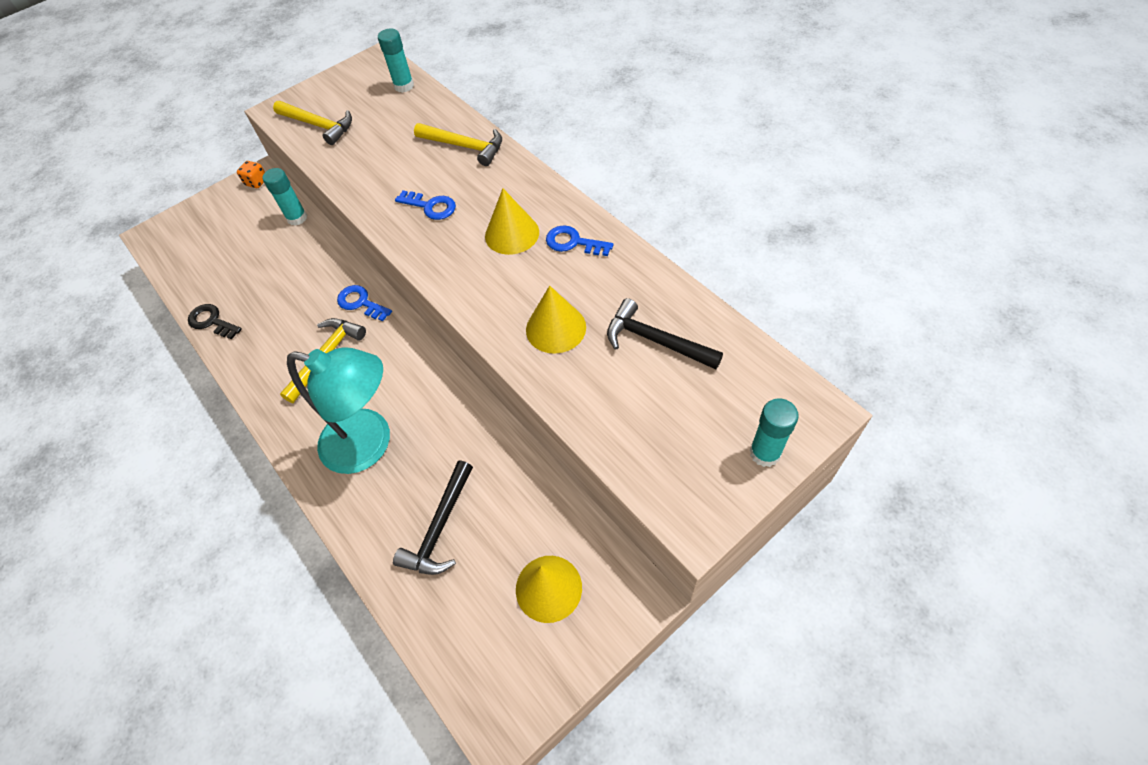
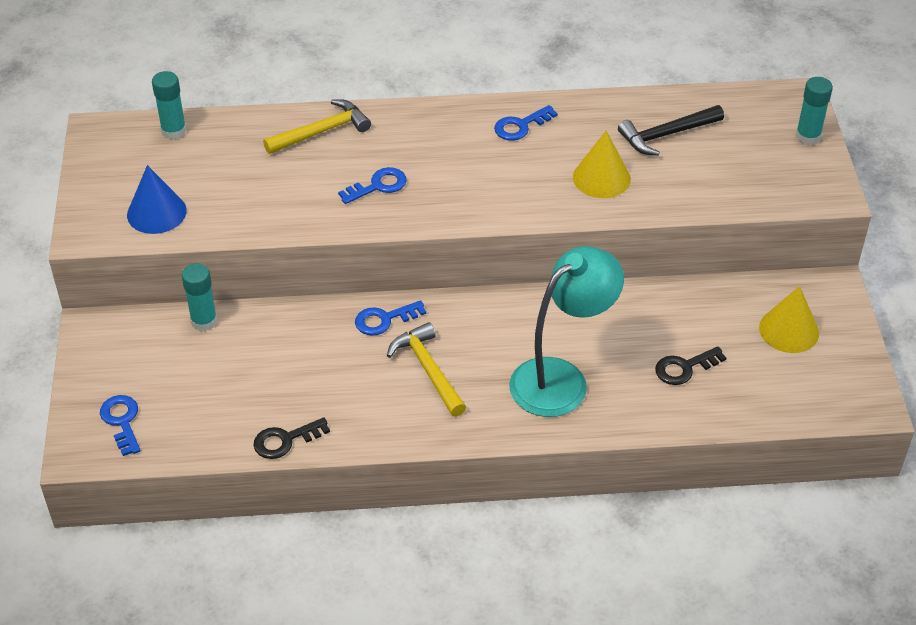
camera: 60 degrees left, 10 degrees down
(186, 236) = (122, 421): none -> blue key
(256, 182) = (101, 333): orange dice -> none
(318, 125) = (156, 212): yellow hammer -> blue cone
(440, 527) = (684, 368): black hammer -> black key
(512, 234) = (471, 154): yellow cone -> none

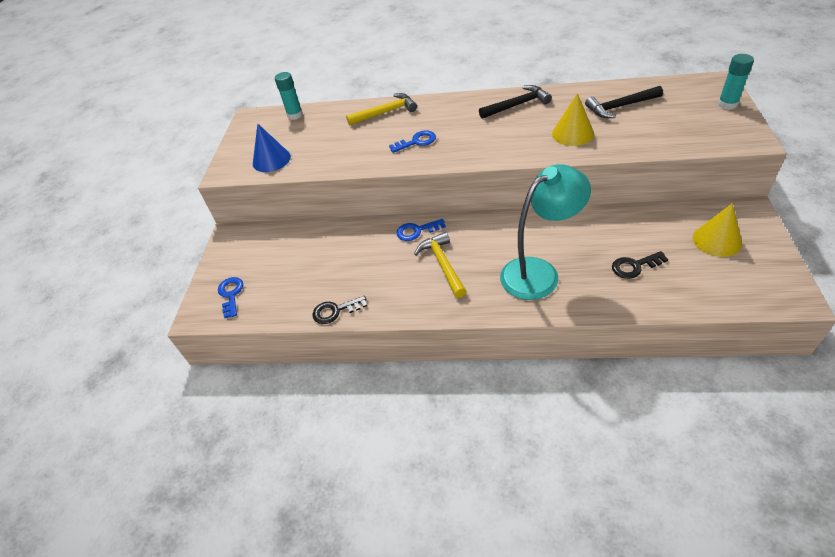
camera: 15 degrees right, 0 degrees up
(204, 321) = (299, 231): turquoise glue stick -> none
(521, 126) = (517, 105): blue key -> black hammer

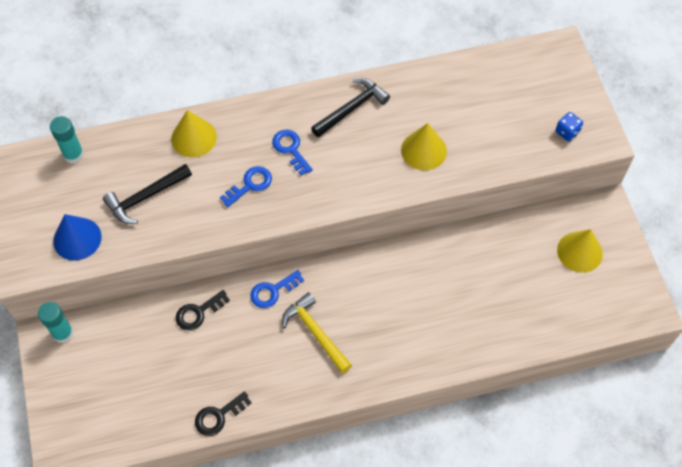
camera: 25 degrees left, 15 degrees up
(231, 294) = (87, 420): blue key -> blue key (290, 149)
(385, 112) = (194, 137): yellow hammer -> yellow cone
(539, 272) = (417, 324): turquoise lamp -> none
(620, 107) = (467, 100): black hammer -> black hammer (146, 197)
(634, 266) = (508, 299): black key -> black key (198, 312)
(715, 132) = (567, 132): none -> blue dice
(727, 104) = (575, 86): turquoise glue stick -> turquoise glue stick (63, 333)

